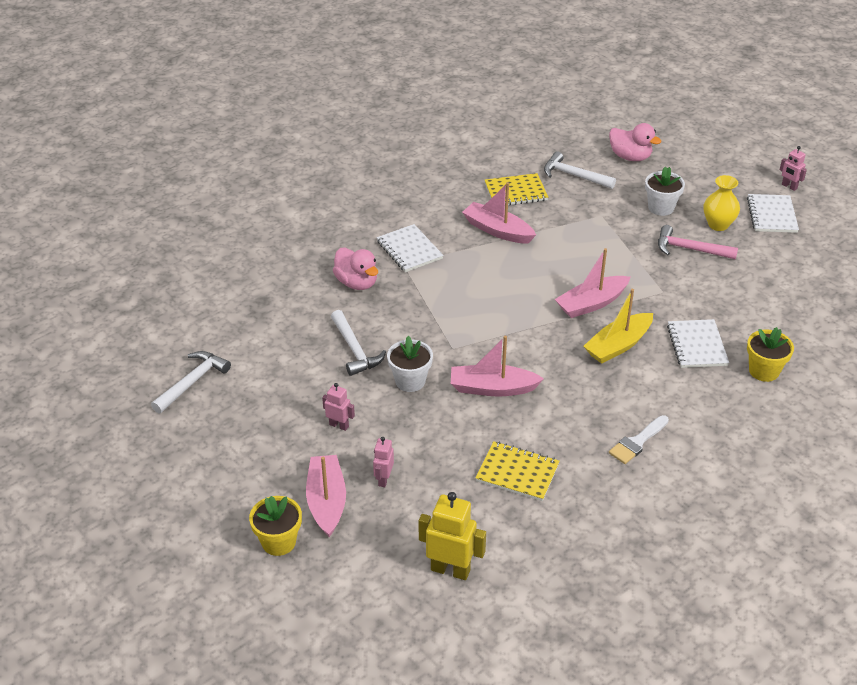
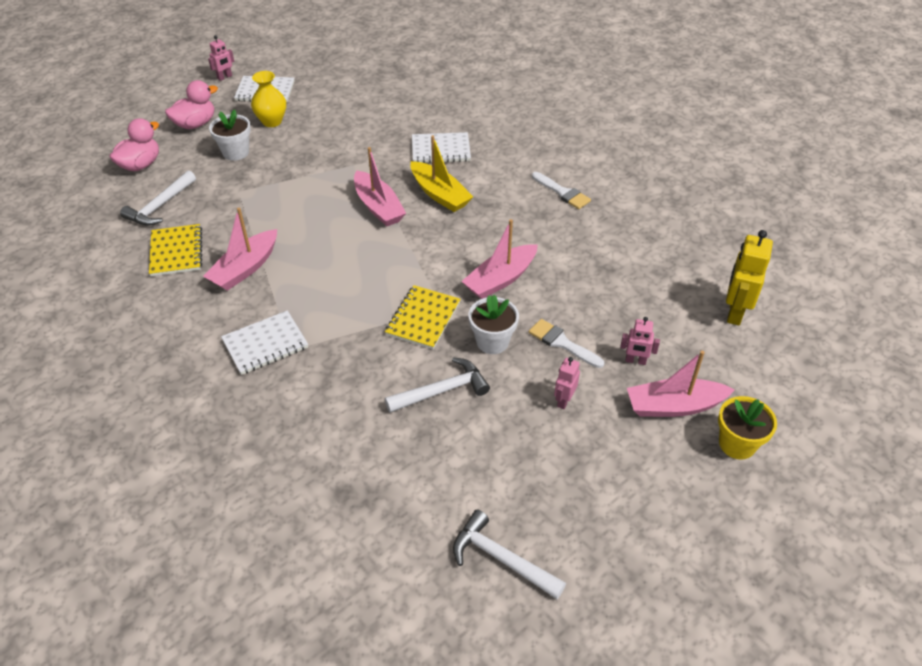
camera: 90 degrees left, 5 degrees up
(357, 283) = (320, 393): pink duck -> pink duck (195, 124)
(408, 428) = (562, 343): none -> white brush
(492, 388) = (500, 279): pink boat -> pink boat turned 45 degrees clockwise
(517, 473) = (610, 266): yellow notebook -> yellow notebook (423, 318)
(690, 249) = (305, 141): pink hammer -> none
(764, 371) = (473, 119): yellow flower pot -> none

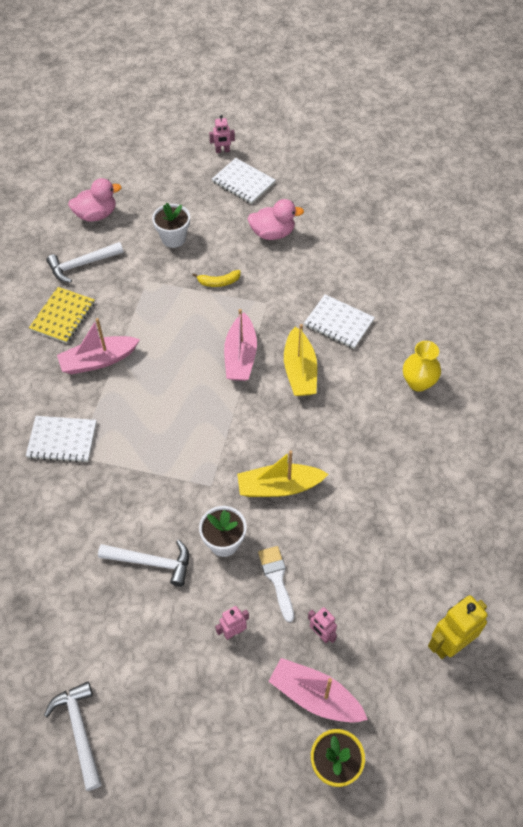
camera: 35 degrees right, 10 degrees up
(195, 124) = (164, 192): pink duck -> pink duck (272, 233)
(272, 121) = (224, 219): yellow vase -> yellow vase (418, 382)
(308, 165) = (219, 282): none -> yellow banana
(423, 318) = (189, 487): yellow notebook -> none
(500, 279) = (279, 487): pink boat -> yellow boat
(562, 192) = (406, 428): white brush -> none

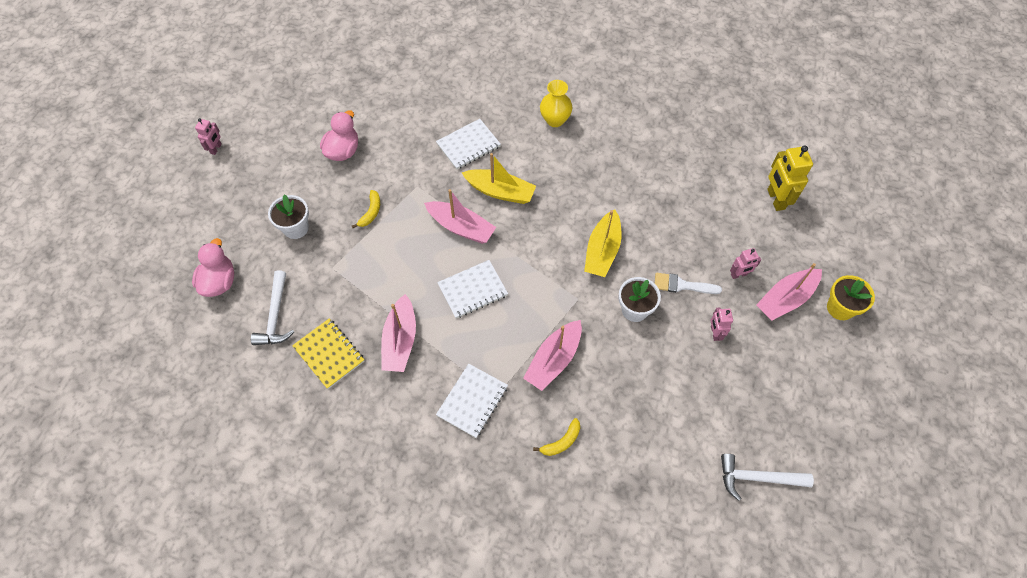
camera: 65 degrees left, 5 degrees up
(50, 529) = (561, 441): none -> yellow banana
(133, 490) = (554, 360): none -> pink boat
(151, 562) = (629, 370): white hammer -> none
(243, 182) = (268, 148): white notebook -> white notebook (472, 290)

